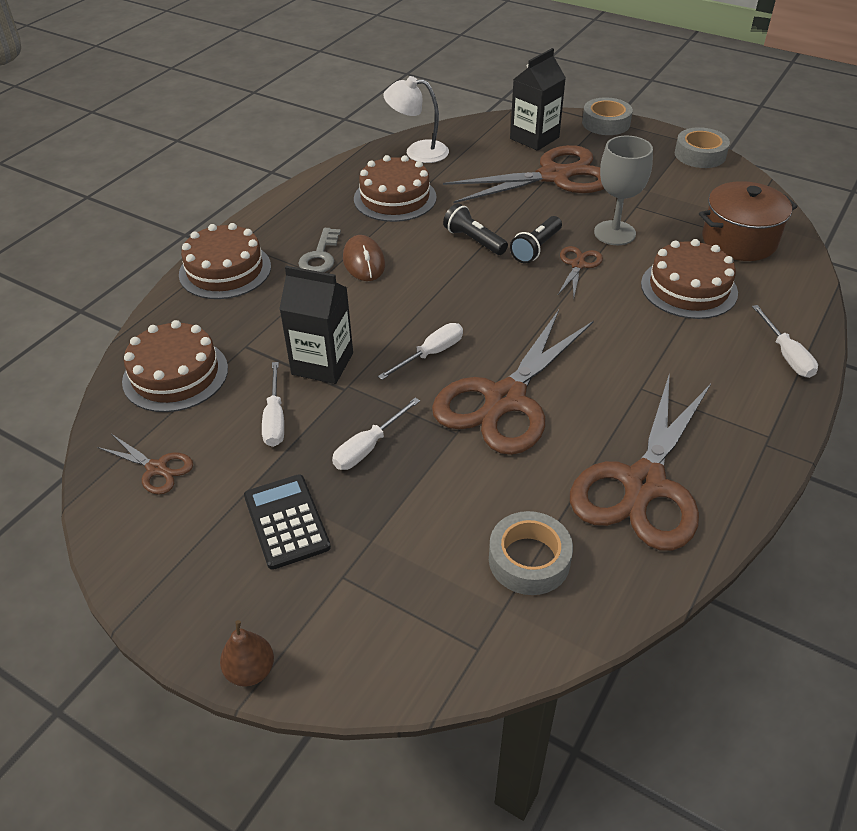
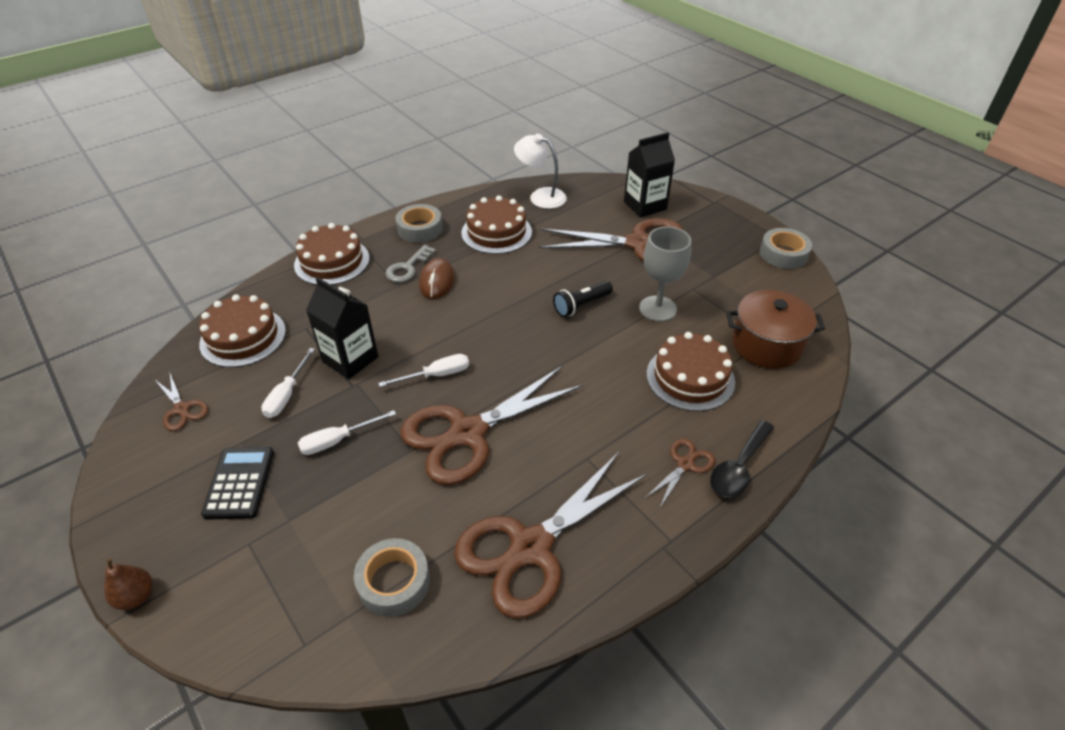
camera: 20 degrees right, 0 degrees up
(473, 240) = (535, 285): black flashlight -> none
(578, 265) = (607, 329): brown scissors -> brown scissors (685, 464)
(606, 123) = (716, 205): grey tape -> grey tape (420, 229)
(786, 355) = (739, 467): white screwdriver -> black spoon

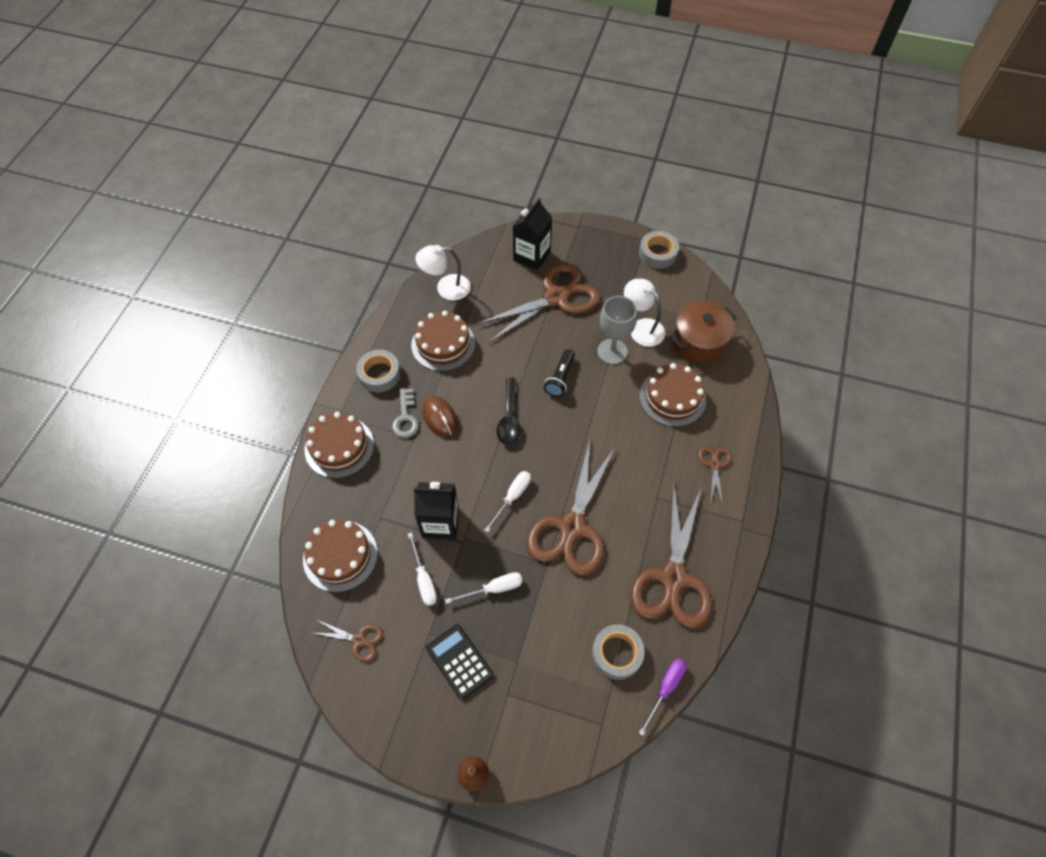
camera: 35 degrees left, 15 degrees up
(337, 440) = (493, 589): white screwdriver -> white screwdriver turned 135 degrees counterclockwise
(410, 659) = (665, 689): none -> purple screwdriver
(709, 304) = (641, 327): none -> white lamp
(739, 467) = (744, 447): black spoon -> black spoon (509, 418)

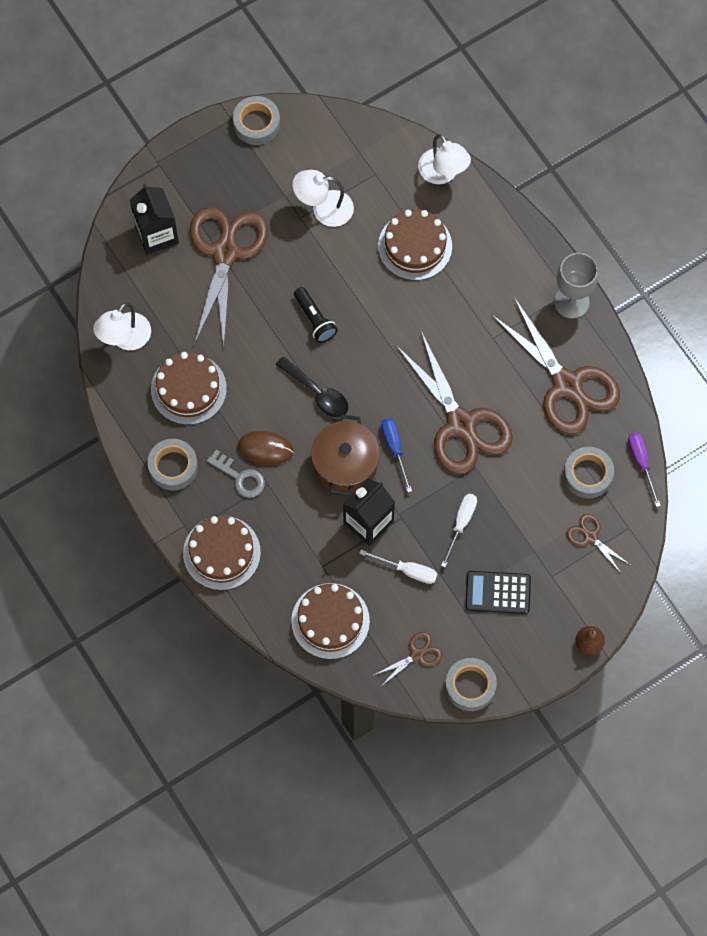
camera: 50 degrees left, 10 degrees up
(362, 703) = (470, 686): none -> grey tape
(512, 497) = (394, 448): white screwdriver -> blue screwdriver
(612, 351) = (326, 254): grey goblet -> grey goblet (571, 302)
(699, 342) = (381, 176): brown pot -> brown pot (345, 465)
(714, 465) = (503, 269): brown scissors -> brown scissors (590, 537)
(740, 375) = (443, 173): none -> white lamp

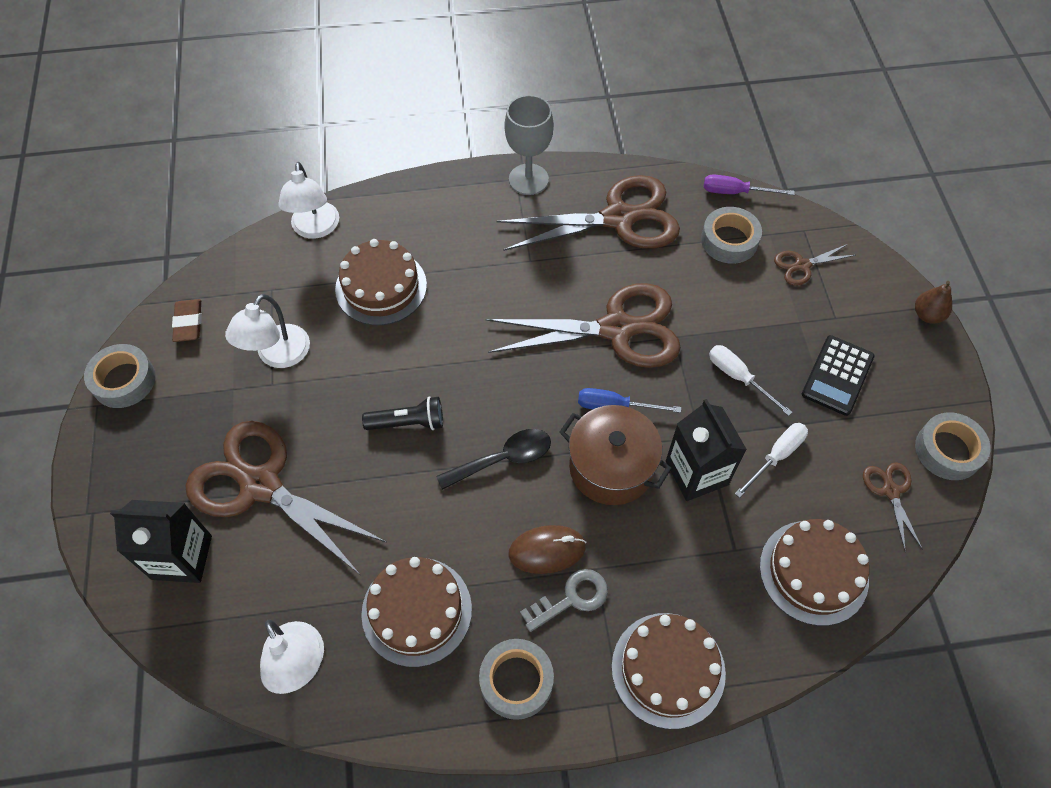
camera: 65 degrees left, 10 degrees down
(265, 449) = (547, 550): brown mouse -> brown mouse turned 45 degrees clockwise
(320, 136) = (188, 323): none -> brown eraser
(443, 173) = (315, 229): white lamp -> white lamp turned 90 degrees clockwise

